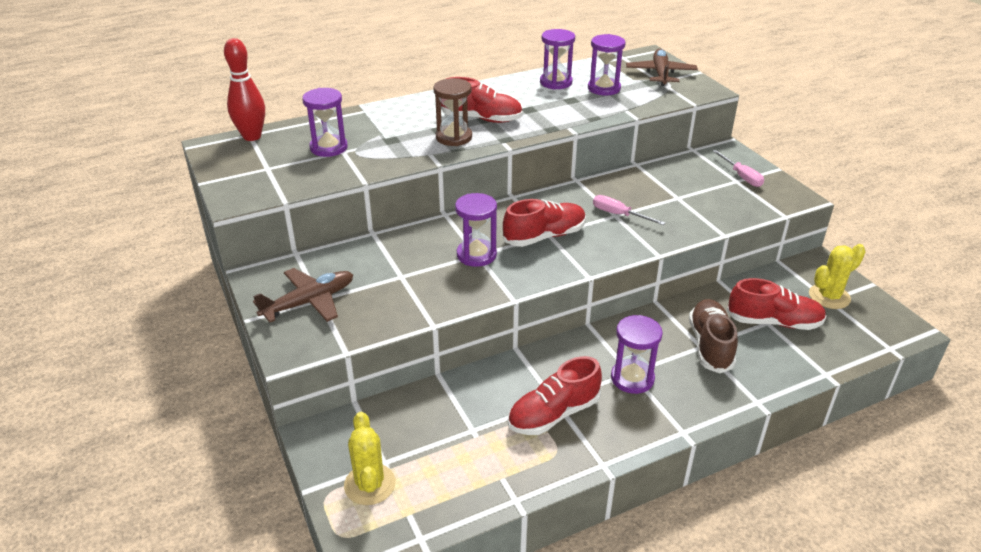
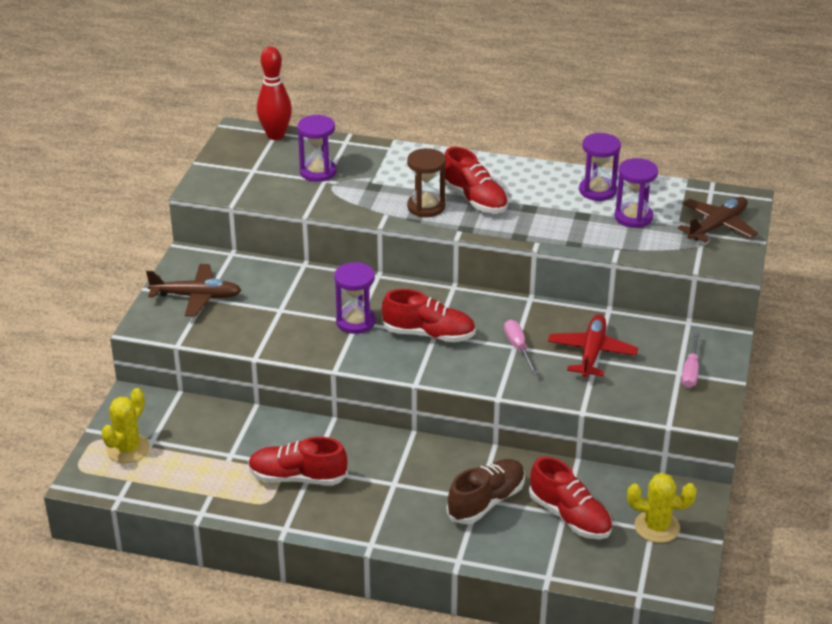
camera: 40 degrees right, 0 degrees up
(632, 378) = (388, 488): purple hourglass -> none
(669, 195) = (592, 353): none -> red plane

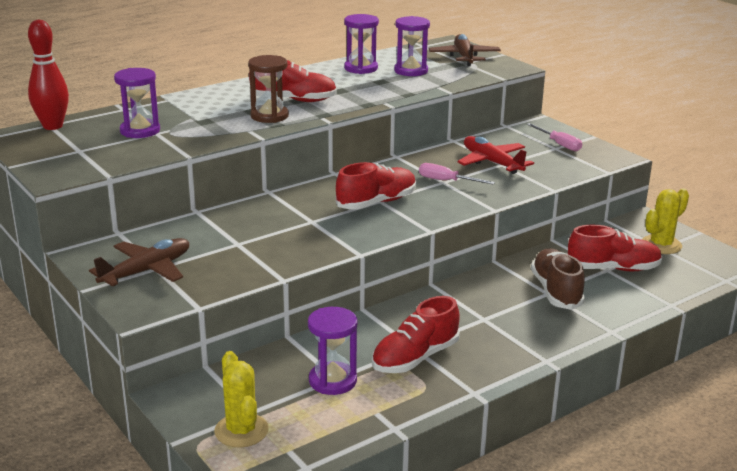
camera: 50 degrees left, 10 degrees down
(355, 322) = (311, 221): purple hourglass -> purple hourglass (332, 381)

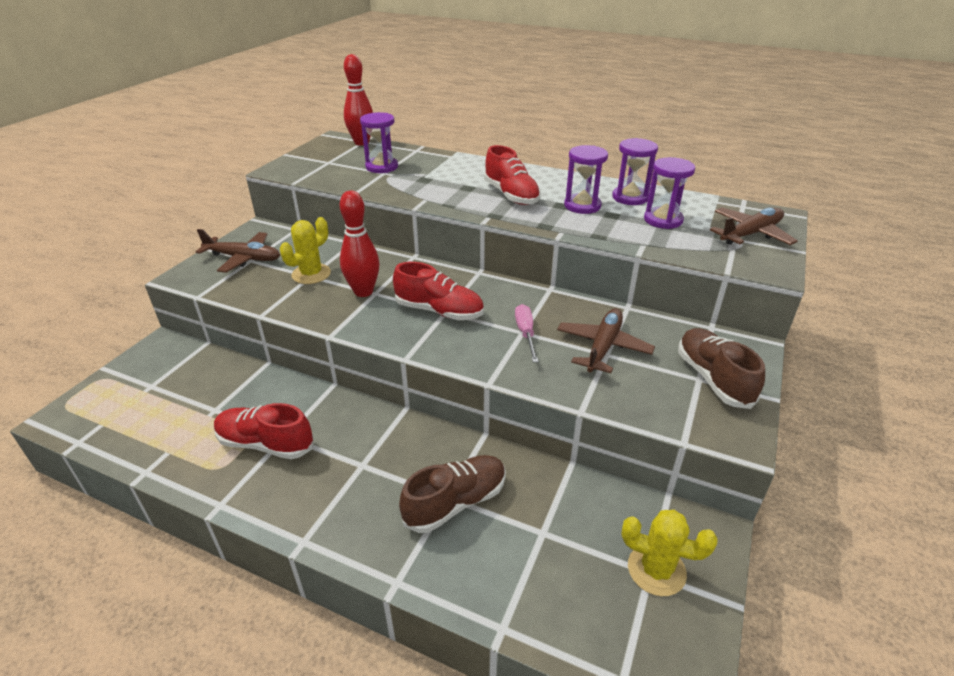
camera: 60 degrees right, 10 degrees up
(241, 431) = (123, 391): yellow cactus -> yellow cactus (311, 274)
(269, 116) = (464, 197): brown hourglass -> none
(303, 225) = (363, 292): none -> red bowling pin
(332, 381) = (209, 409): purple hourglass -> purple hourglass (582, 206)
(492, 162) = (603, 347): red plane -> brown plane
(559, 144) = (713, 378): pink screwdriver -> brown shoe
(613, 269) = (549, 538): red shoe -> none

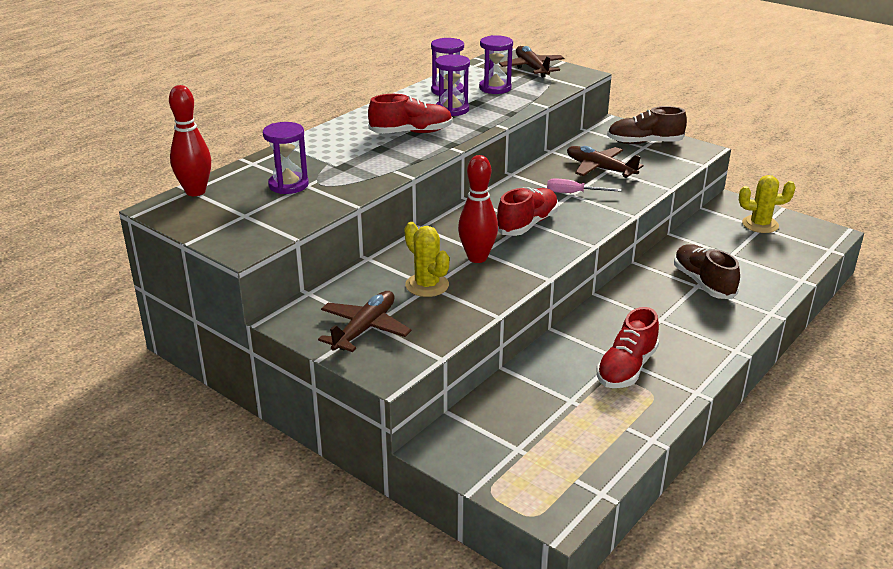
camera: 75 degrees left, 5 degrees down
(656, 570) = (760, 224): yellow cactus -> yellow cactus turned 60 degrees clockwise

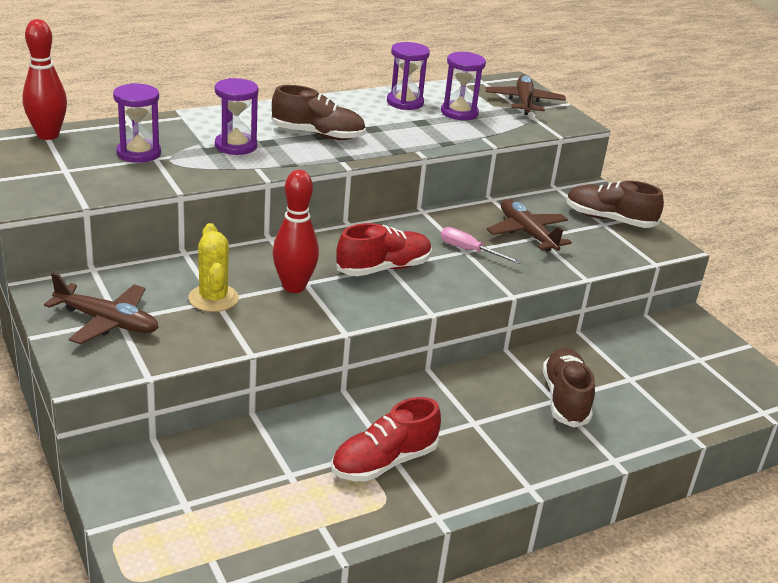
camera: 20 degrees right, 0 degrees up
(364, 329) = (107, 322): brown plane -> brown plane turned 60 degrees clockwise
(411, 132) = (318, 135): red shoe -> brown shoe
(452, 109) = (387, 123): purple hourglass -> purple hourglass (236, 146)
(760, 224) = (700, 355): yellow cactus -> none

